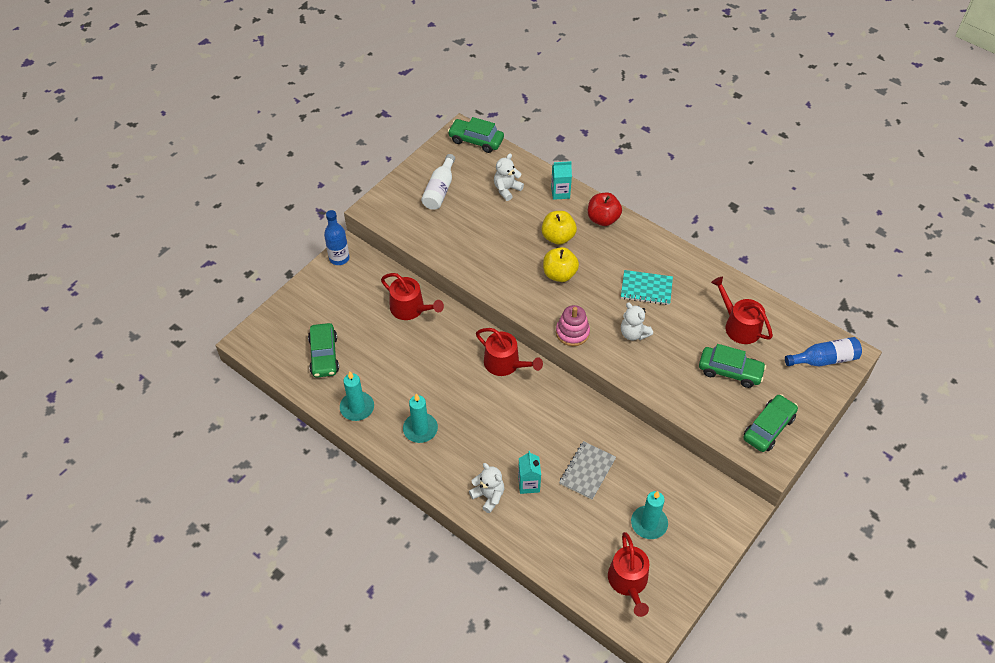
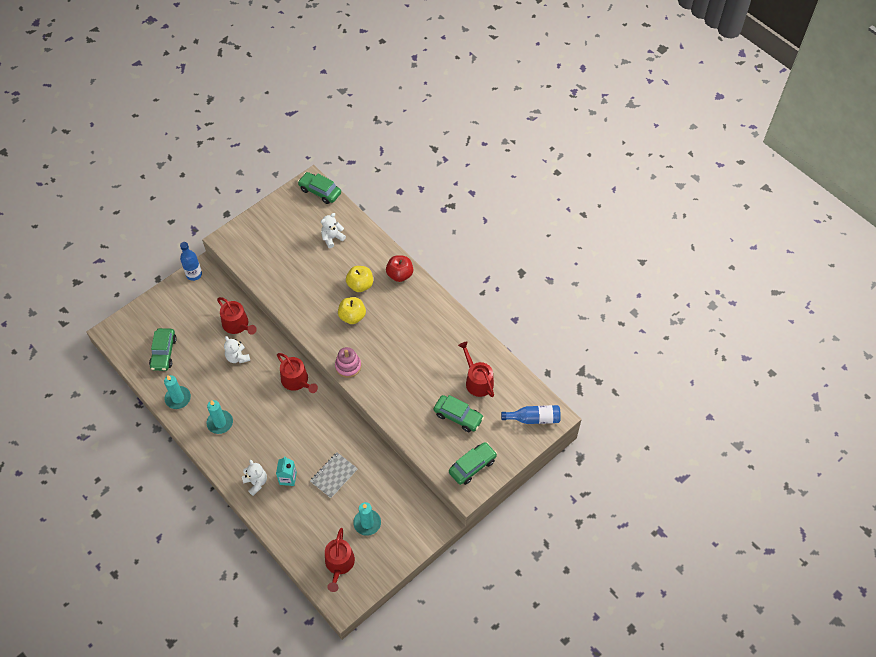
camera: 10 degrees right, 5 degrees up
(439, 190) = (280, 231): white bottle -> none
(560, 192) = (373, 247): turquoise carton -> none
(633, 333) = (394, 374): white teddy bear -> white teddy bear (237, 357)
(646, 288) = (415, 339): turquoise notebook -> none

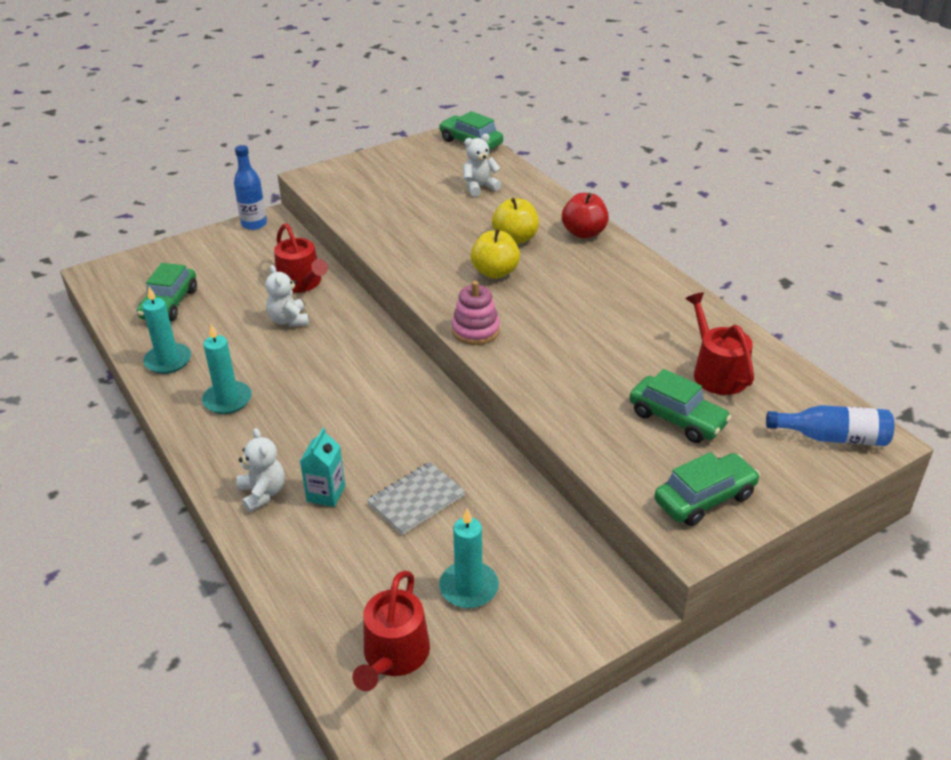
camera: 10 degrees right, 20 degrees down
(297, 381) = (381, 359): red watering can -> none

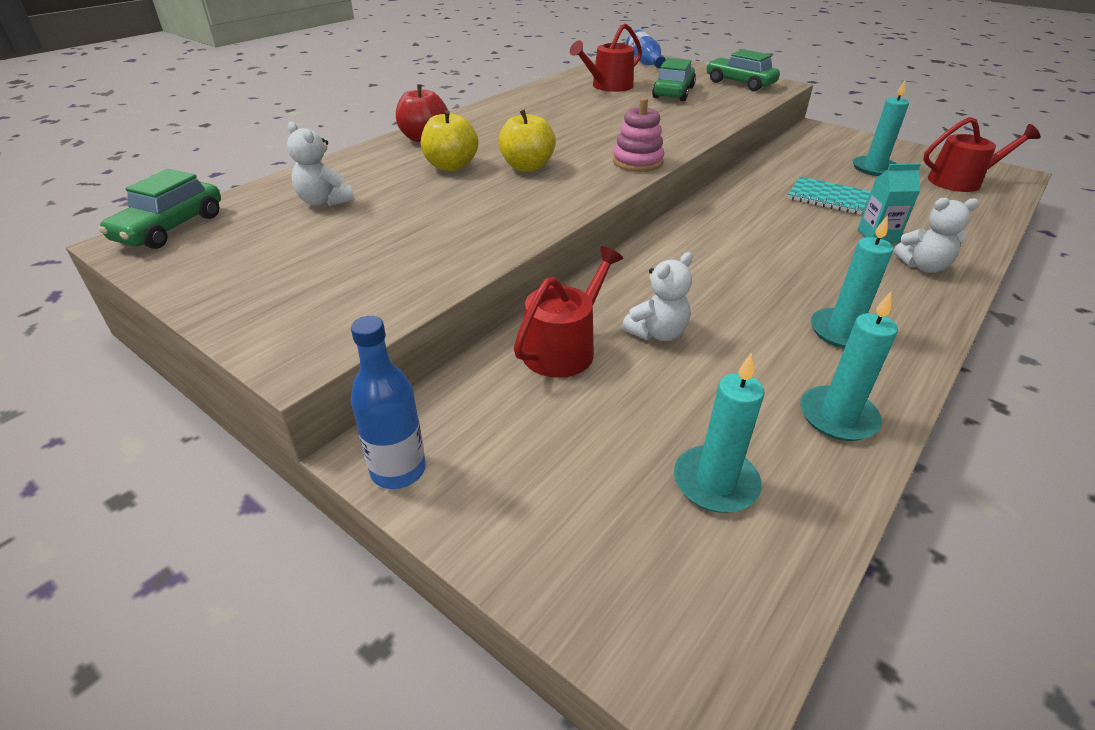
camera: 110 degrees left, 0 degrees up
(169, 304) = (715, 482): green car -> turquoise candle
(263, 493) = (923, 266): white teddy bear -> white teddy bear turned 135 degrees counterclockwise
(416, 500) = (828, 198): grey notebook -> turquoise notebook

